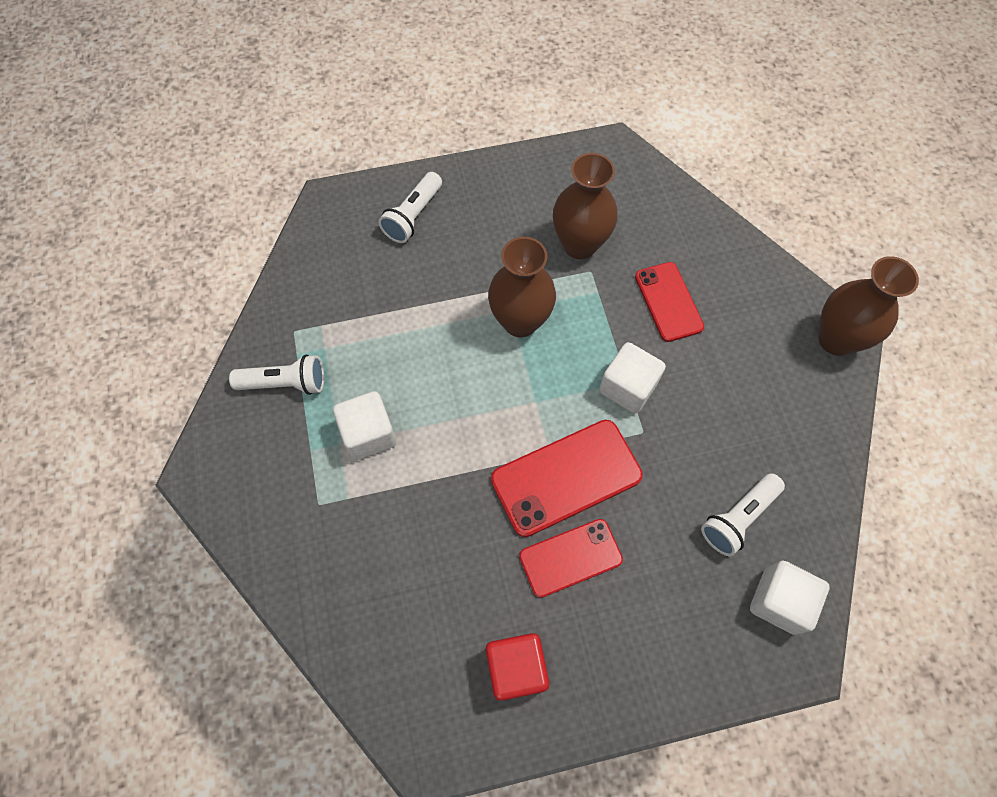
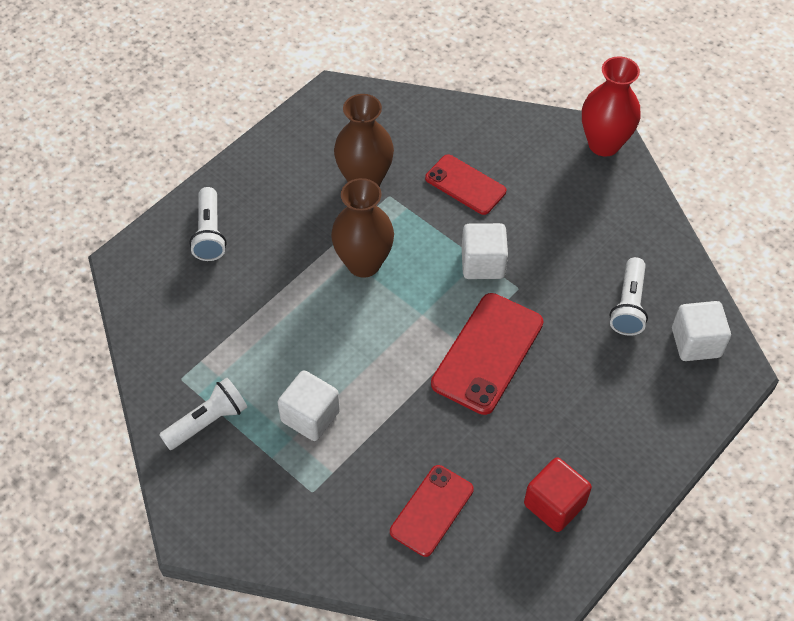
camera: 35 degrees left, 10 degrees down
(570, 557) = (534, 406): red phone -> red phone (431, 510)
(836, 339) = (604, 144): brown vase -> red vase

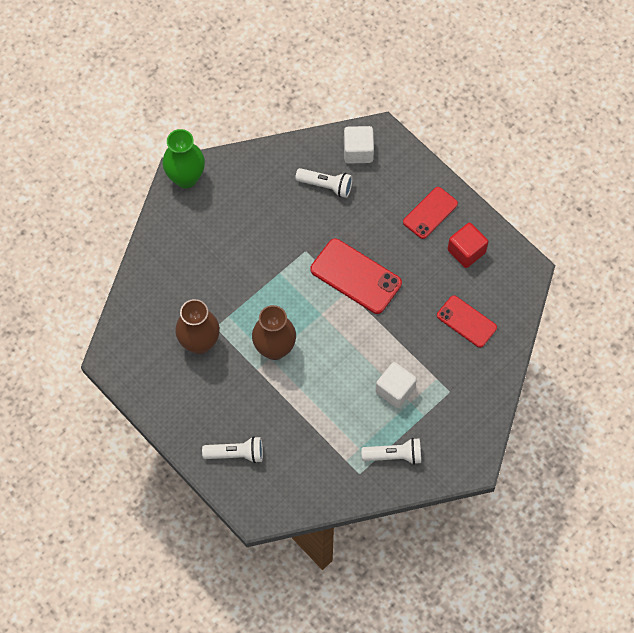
camera: 85 degrees left, 10 degrees up
(208, 421) = (394, 455): white flashlight -> white flashlight turned 120 degrees clockwise
(465, 185) = (212, 274): red phone -> red phone (430, 213)
(483, 263) = (283, 271): white cube -> none
(604, 144) = (186, 178): red vase -> green vase

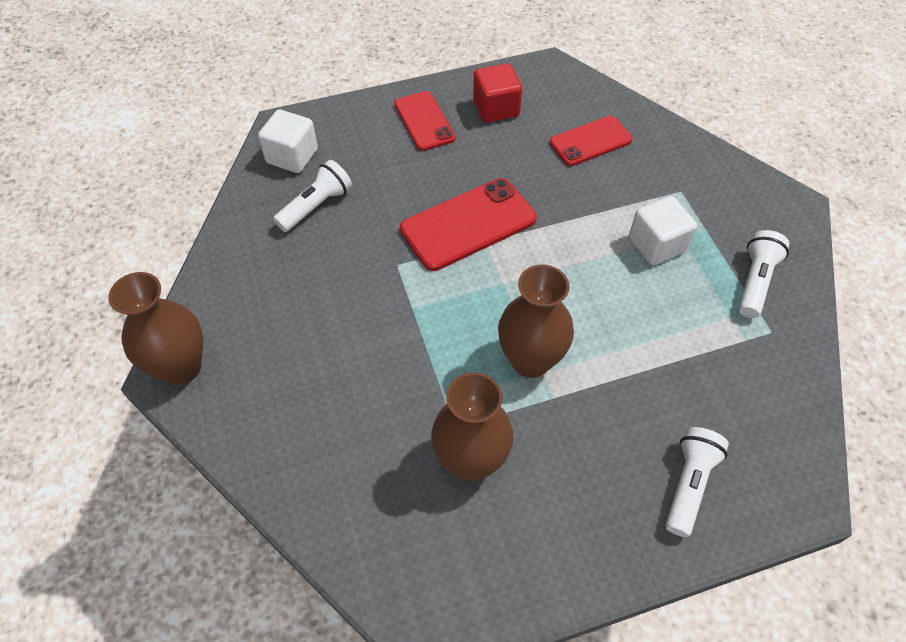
camera: 65 degrees left, 10 degrees down
(186, 178) = (181, 367): green vase -> brown vase

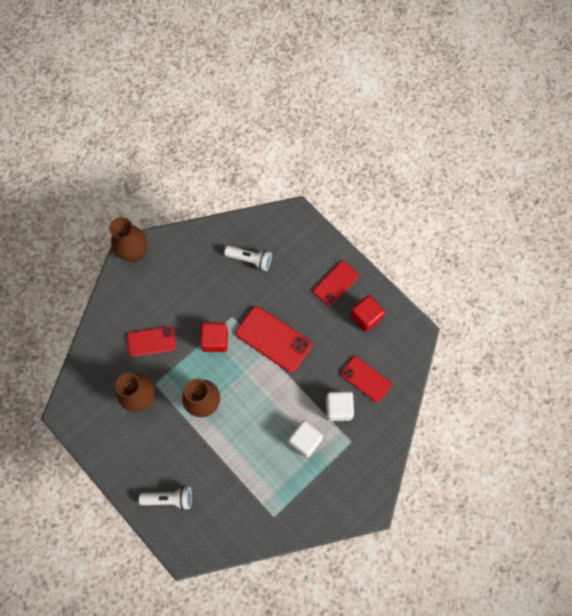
camera: 65 degrees right, 15 degrees up
(292, 156) = (277, 230): white cube -> white cube (338, 408)
(369, 402) = (151, 341): none -> red phone
(425, 303) = (215, 340): none -> red cube
(755, 281) = (304, 500): white flashlight -> none

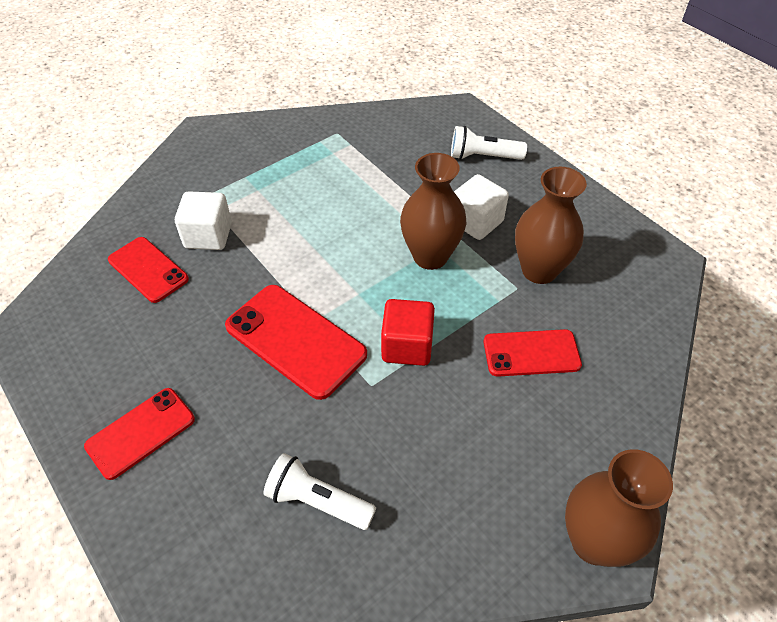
camera: 175 degrees left, 20 degrees down
(305, 440) = (273, 202): white cube -> white cube (476, 222)
(366, 317) = (106, 364): red cube -> none

